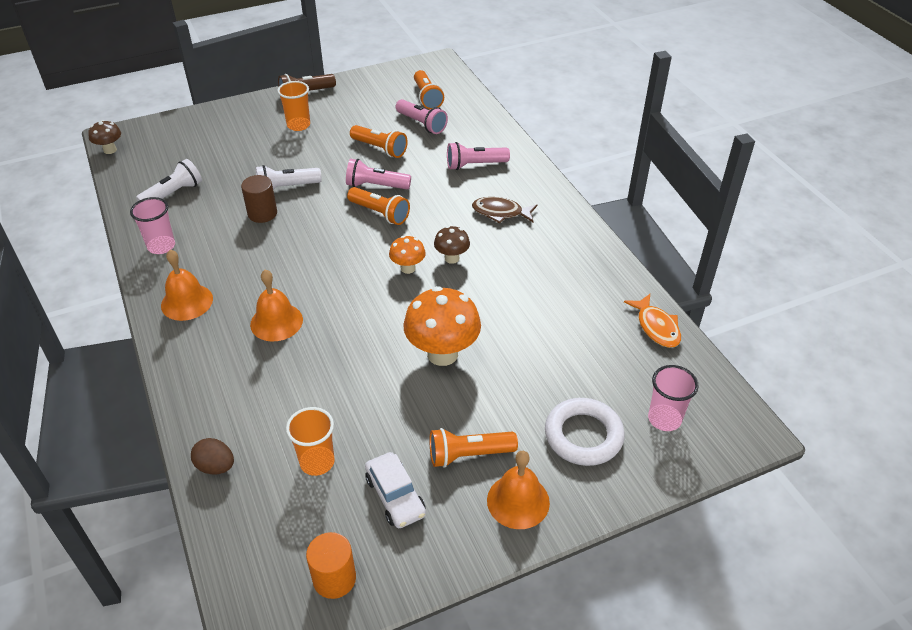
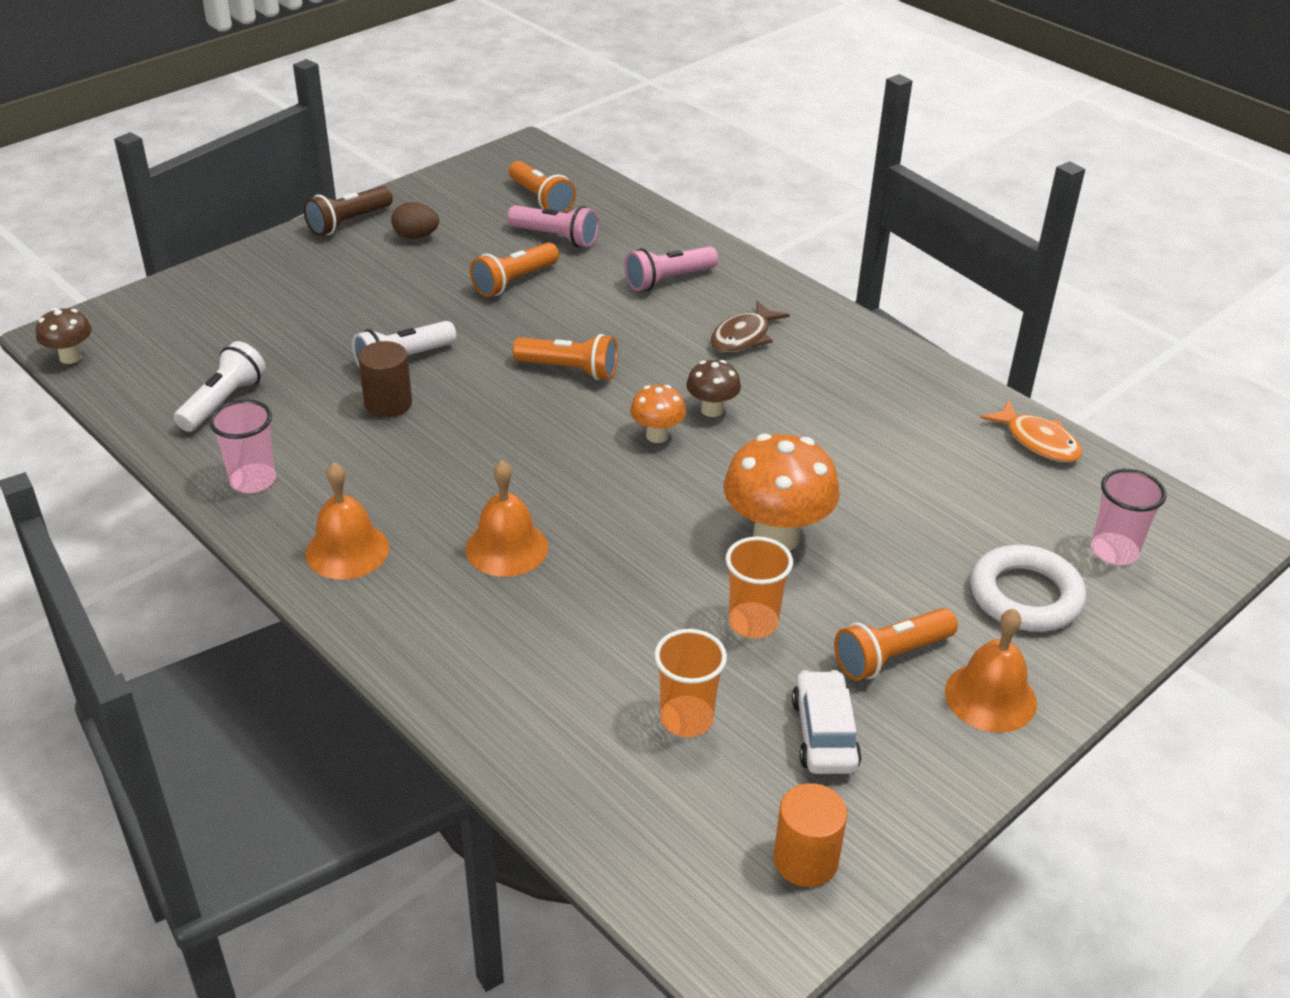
camera: 20 degrees left, 5 degrees down
(216, 466) = (540, 762): brown egg -> brown egg (416, 236)
(298, 125) = (365, 269): orange cup -> orange cup (753, 623)
(376, 186) = (540, 333): pink flashlight -> none
(380, 149) = (514, 281): orange flashlight -> orange flashlight turned 120 degrees clockwise
(395, 496) = (824, 734): white car -> white car turned 135 degrees counterclockwise
(500, 212) = (743, 337): brown fish -> brown fish turned 45 degrees counterclockwise

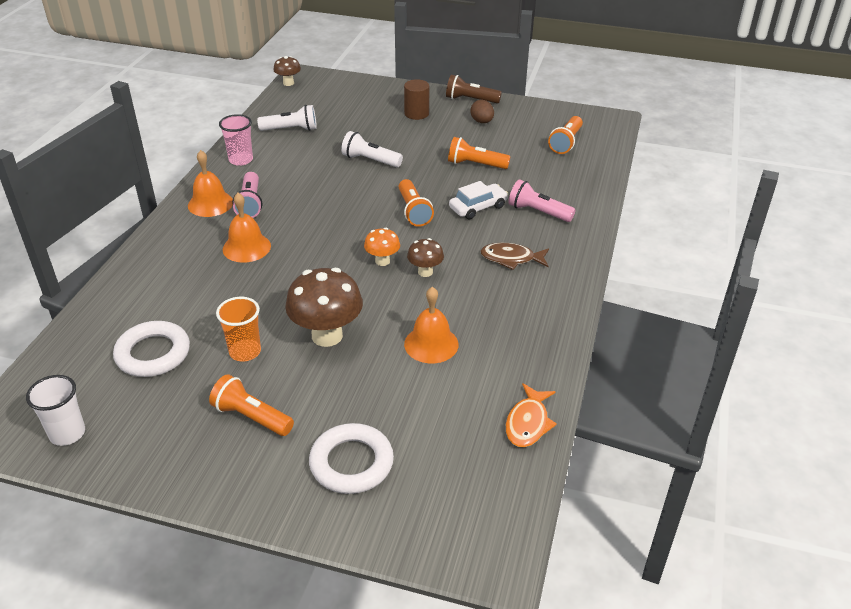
camera: 60 degrees right, 0 degrees up
(388, 403) = (331, 170): brown cylinder -> brown cylinder (416, 114)
(556, 237) = (534, 161): pink flashlight -> pink flashlight (250, 204)
(686, 719) = (153, 354): orange cup -> white ring
(776, 537) = (327, 336): orange mushroom -> brown mushroom
(805, 860) = (67, 434): orange cylinder -> white cup
(824, 734) = (169, 410): white car -> white car (478, 207)
(990, 697) = (241, 473): orange bell -> orange bell (431, 344)
(1114, 551) = (434, 497): pink cup -> none

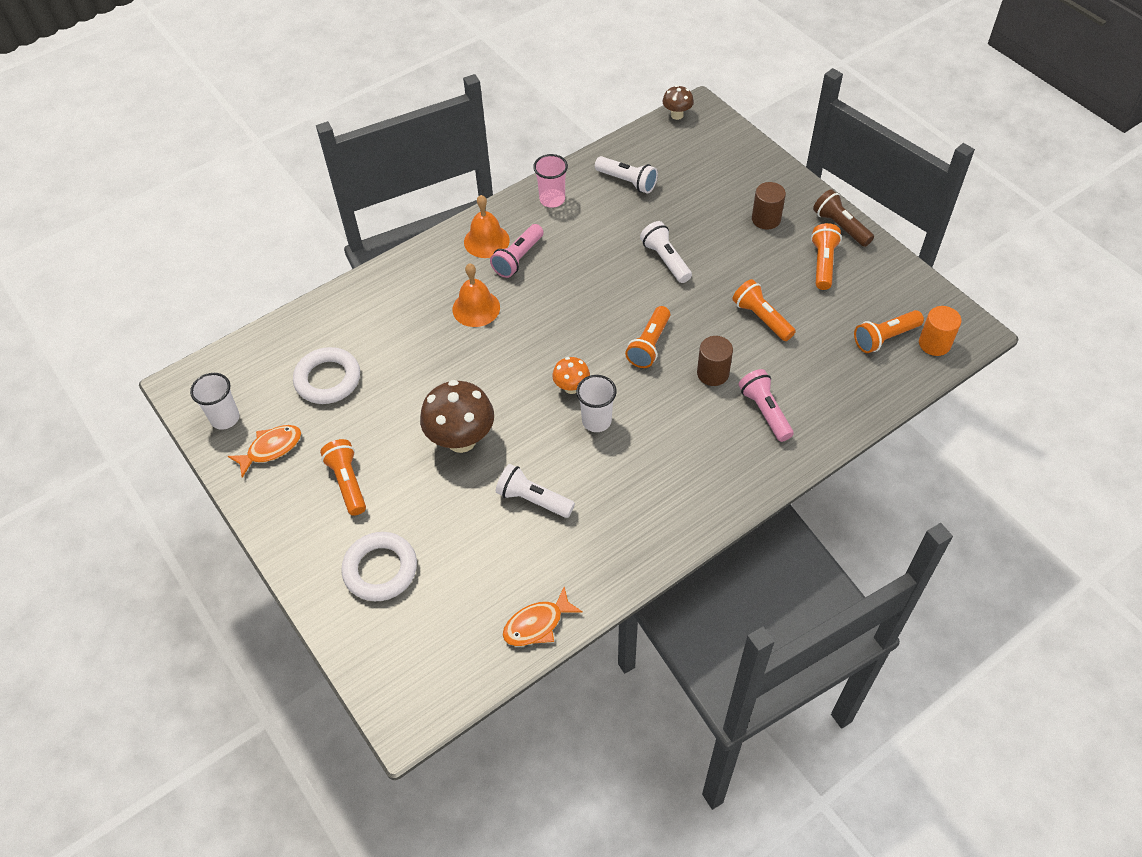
camera: 40 degrees right, 15 degrees up
(144, 432) = (271, 449): none -> orange fish
(245, 352) = (390, 418): orange cup -> none
(425, 272) = (596, 421): brown mushroom -> white cup
(431, 344) = (533, 499): orange bell -> white flashlight
(478, 207) = (713, 373): white car -> brown cylinder
(482, 122) = (823, 263): brown egg -> orange flashlight
(511, 259) = (685, 451): brown fish -> none
(598, 133) = (934, 343): none -> orange cylinder

